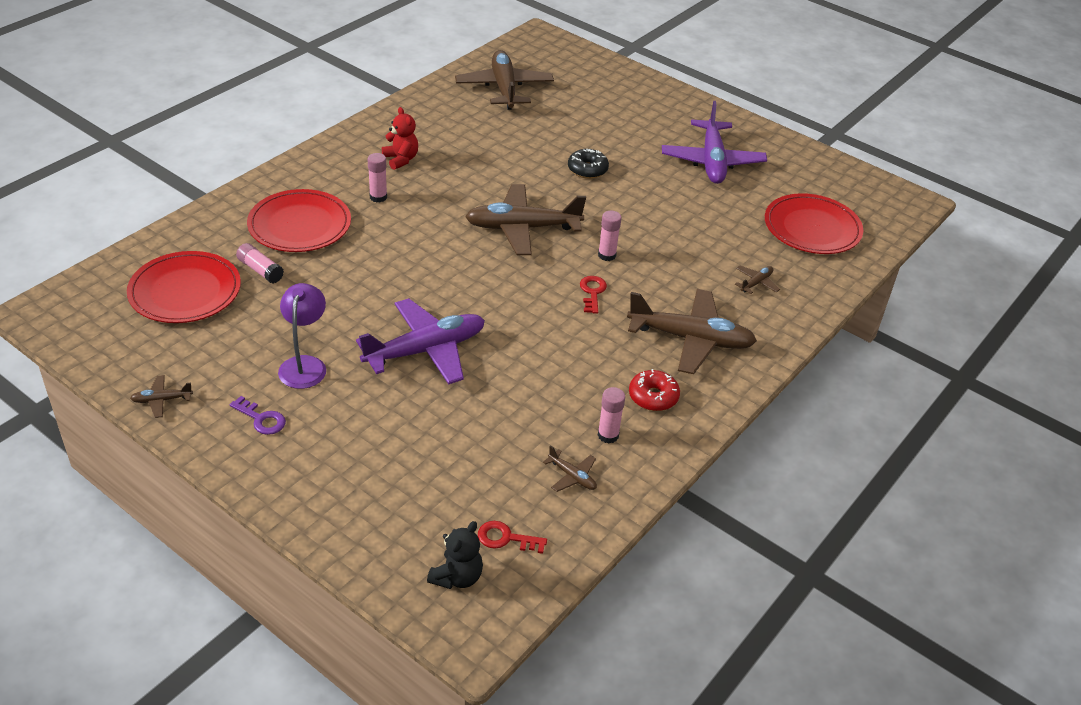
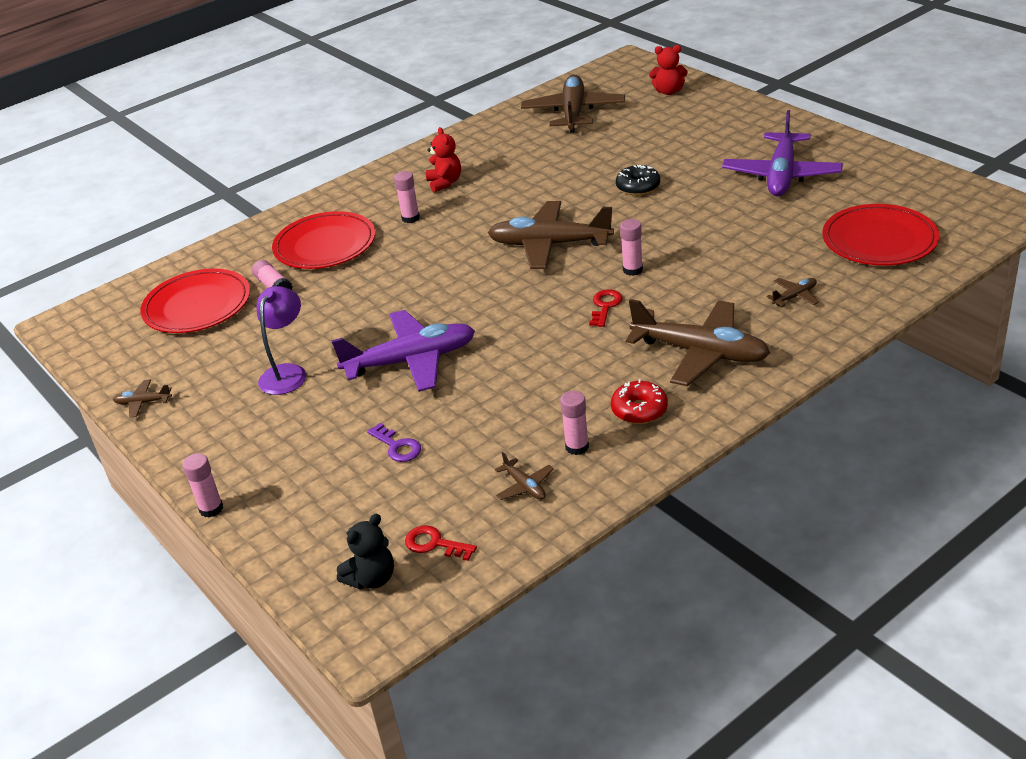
camera: 20 degrees right, 5 degrees down
(261, 419) = (229, 422): purple key -> purple key (397, 446)
(273, 513) = (211, 509): none -> pink glue stick
(587, 70) = (668, 91): none -> red teddy bear

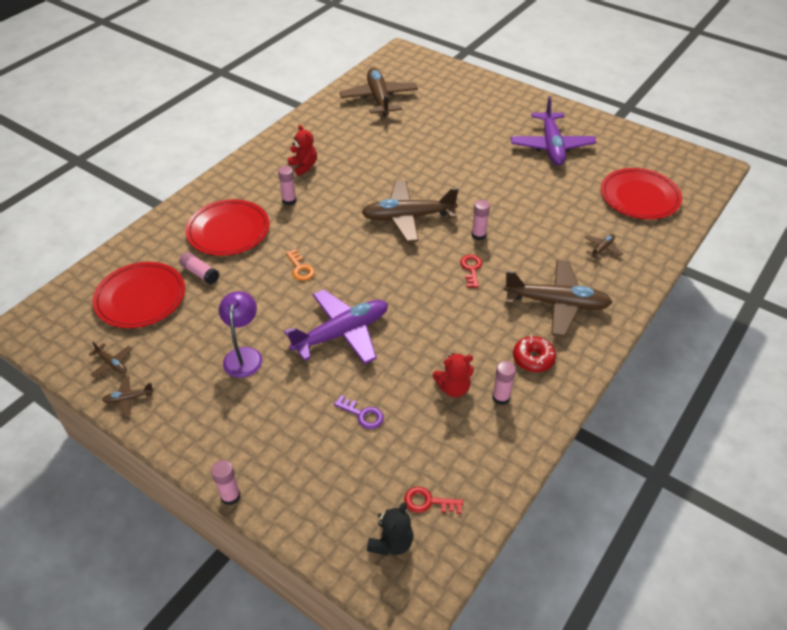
camera: 20 degrees left, 10 degrees up
(392, 290) = (300, 268): none -> orange key
(525, 486) = (476, 438): brown plane -> brown plane (112, 363)
(638, 187) = (453, 162): black donut -> none
(668, 91) = (442, 78): red teddy bear -> red teddy bear (453, 388)

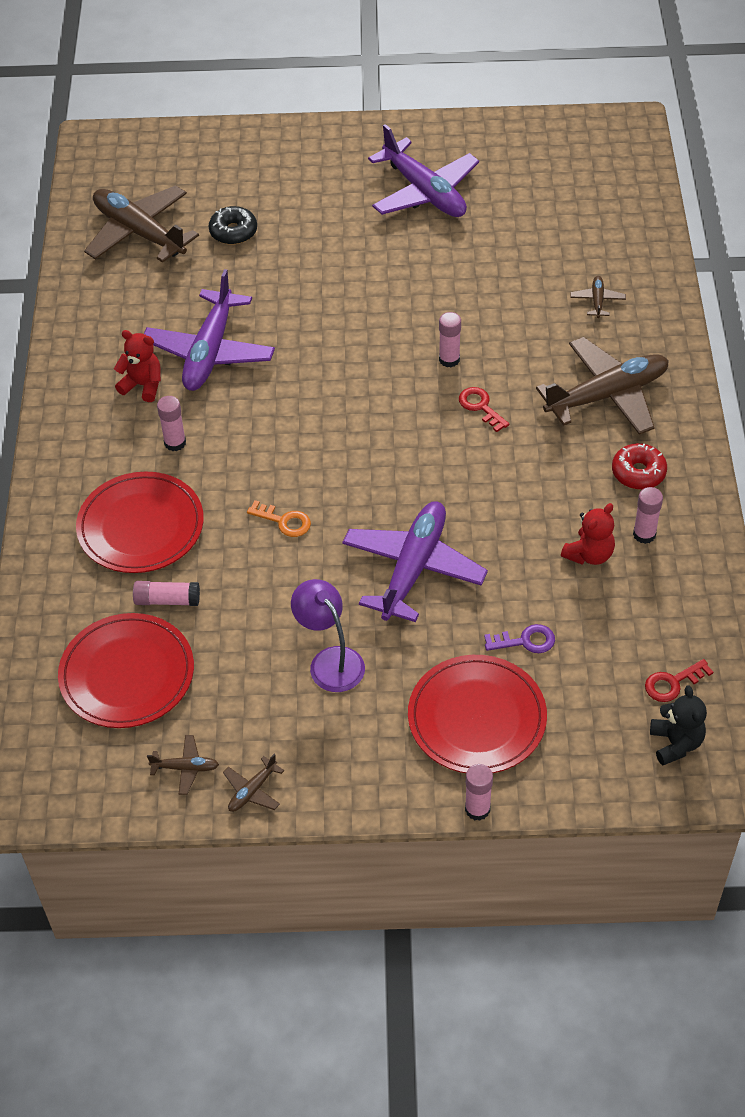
camera: 35 degrees left, 5 degrees up
(353, 167) = (210, 352): none -> purple plane
(408, 217) = (345, 383): brown plane -> none
(426, 119) = (233, 232): none -> black donut
(639, 197) = (581, 210): red plate -> red plate (477, 718)

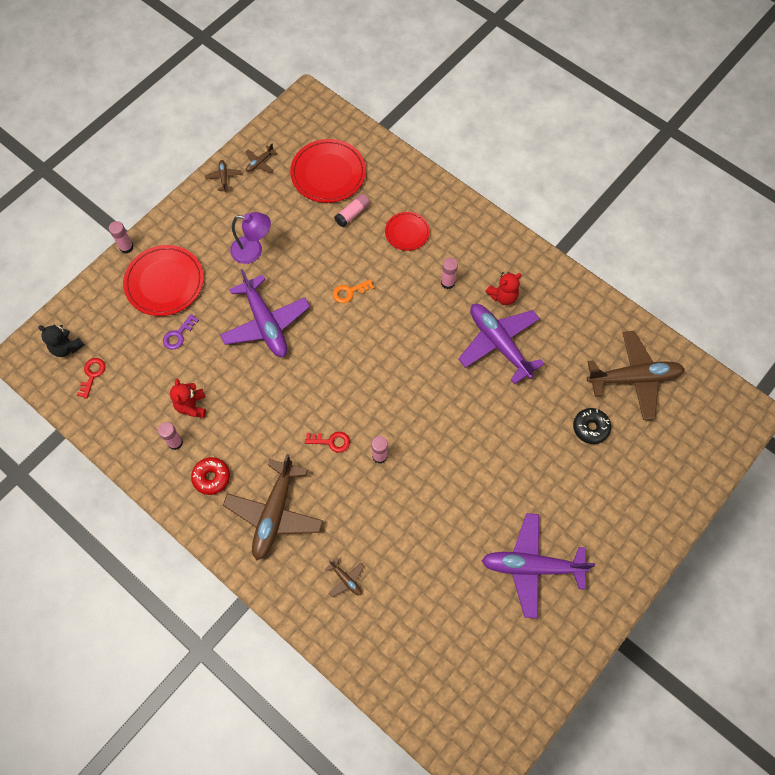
camera: 130 degrees right, 15 degrees up
(141, 526) = (407, 232): red plate -> red plate, size x0.58

